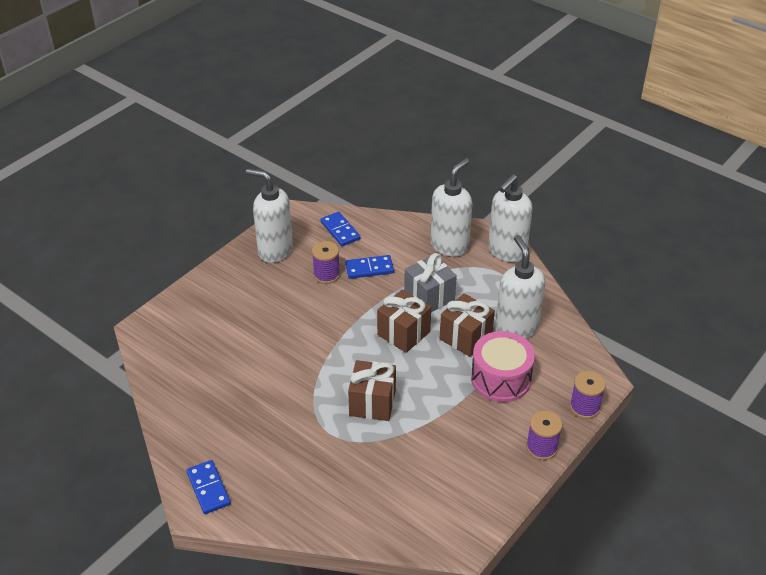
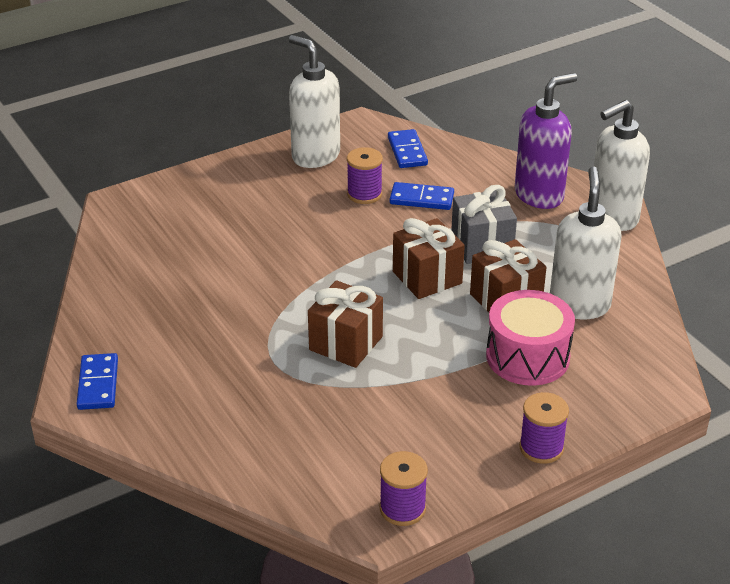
camera: 20 degrees right, 5 degrees down
(449, 245) = (539, 195): white soap dispenser -> purple soap dispenser
(584, 407) = (626, 416): purple spool -> purple spool (402, 508)

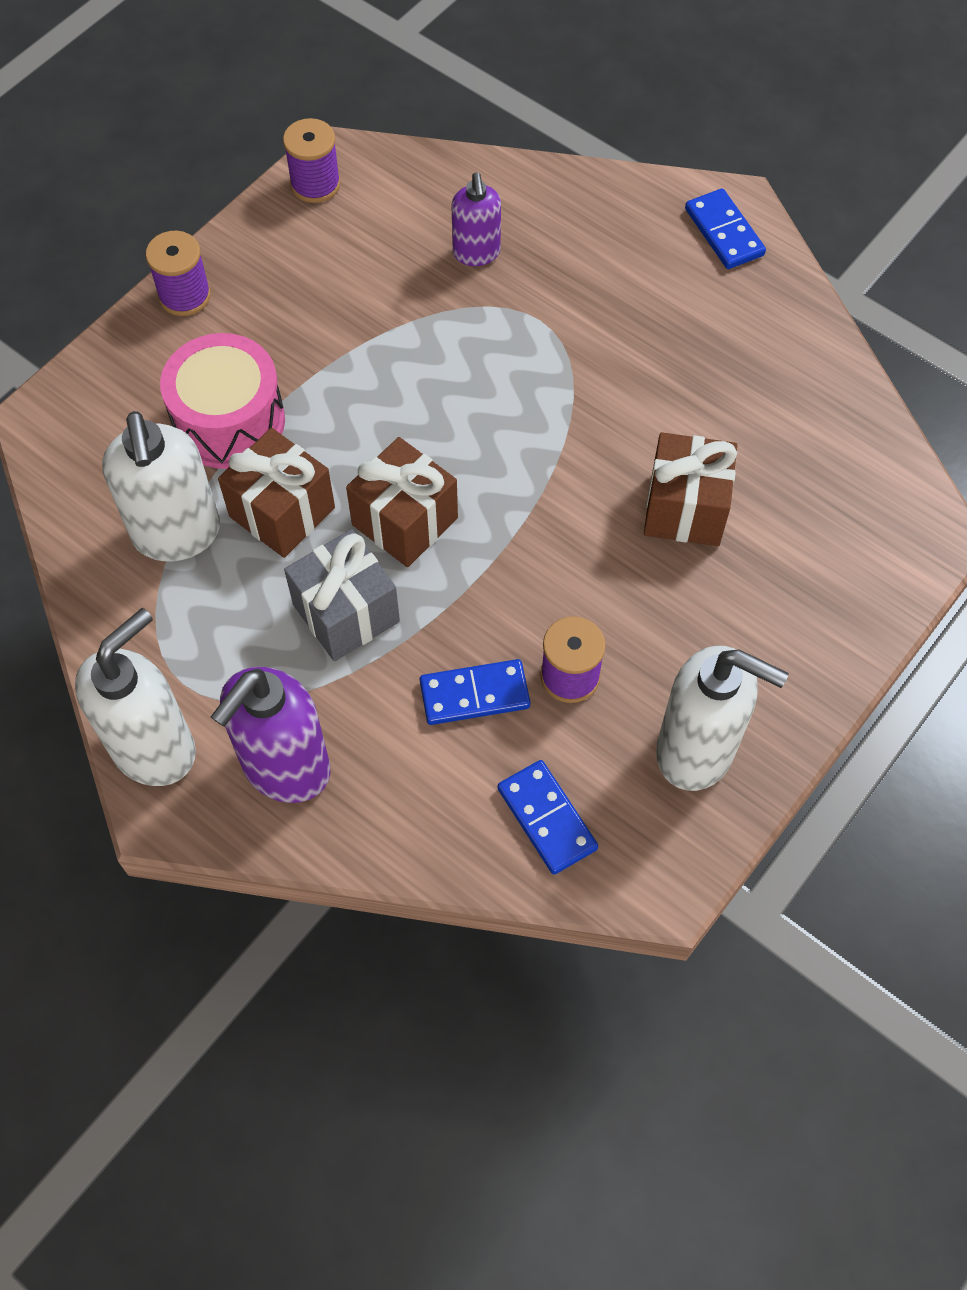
camera: 160 degrees right, 25 degrees up
(295, 418) = (476, 253): none -> purple soap dispenser
(346, 343) = (466, 374): brown gift -> brown gift (685, 509)

